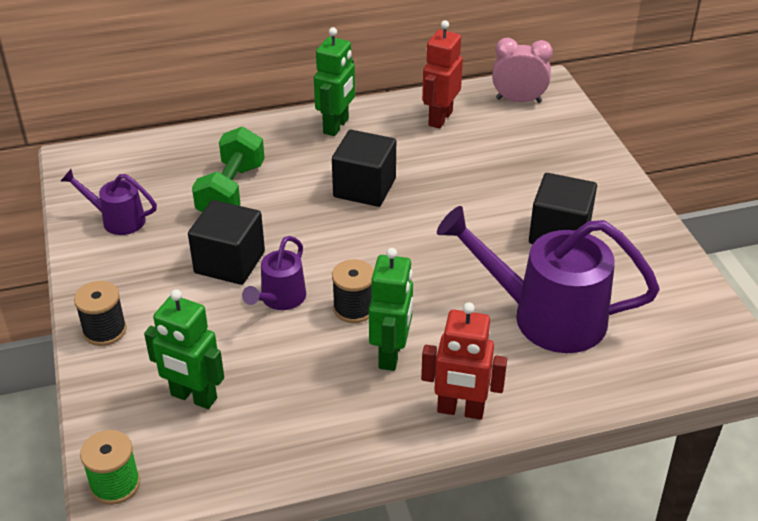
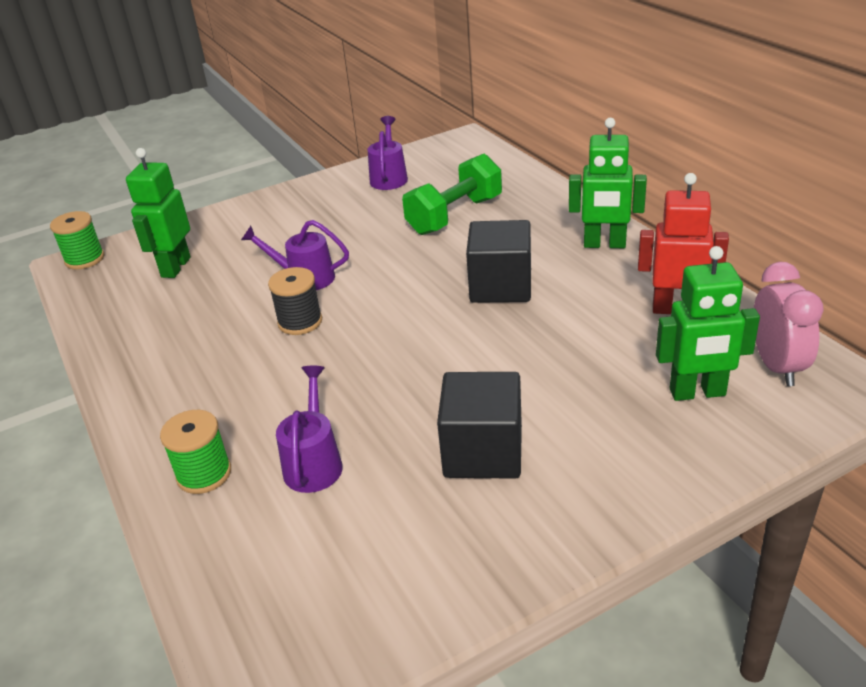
camera: 80 degrees right, 5 degrees down
(105, 330) = (249, 210): black spool -> none
(229, 262) = (349, 241): black cube -> none
(231, 191) = (455, 216): green dumbbell -> green dumbbell turned 45 degrees counterclockwise
(391, 354) = (236, 359): green robot -> green robot (697, 393)
(460, 410) = (157, 420): red robot -> none
(540, 380) = (204, 474): none -> green spool
(544, 316) = (314, 462): purple watering can -> purple watering can, size x0.51

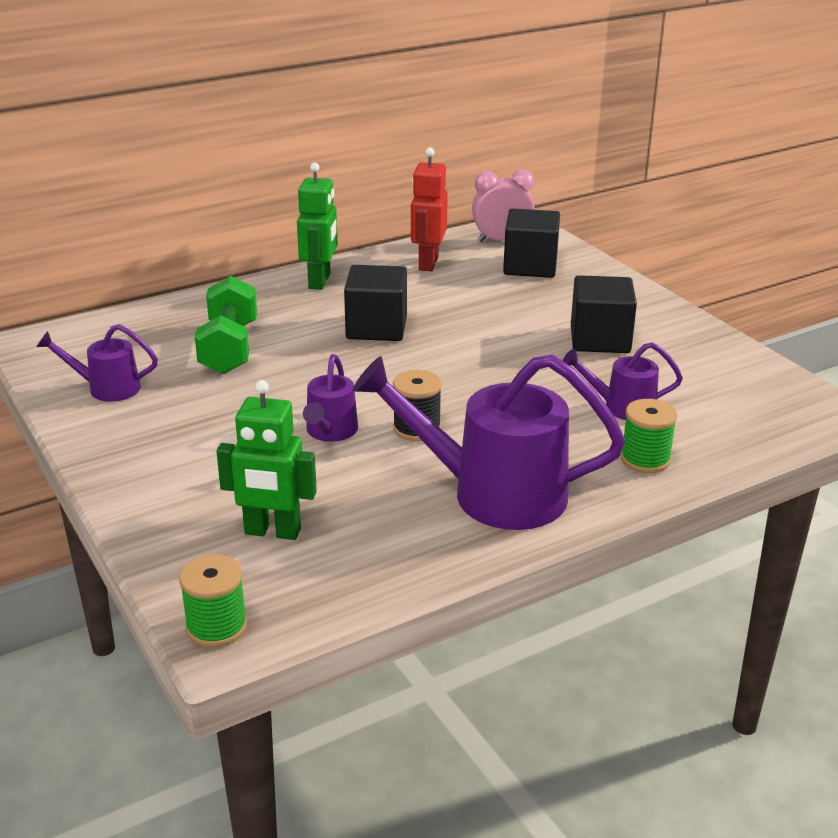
camera: 95 degrees left, 5 degrees down
(183, 368) = (491, 493): none -> purple watering can
(455, 216) = (229, 348): green dumbbell -> green dumbbell turned 45 degrees clockwise
(697, 393) = (530, 266): green robot -> black cube

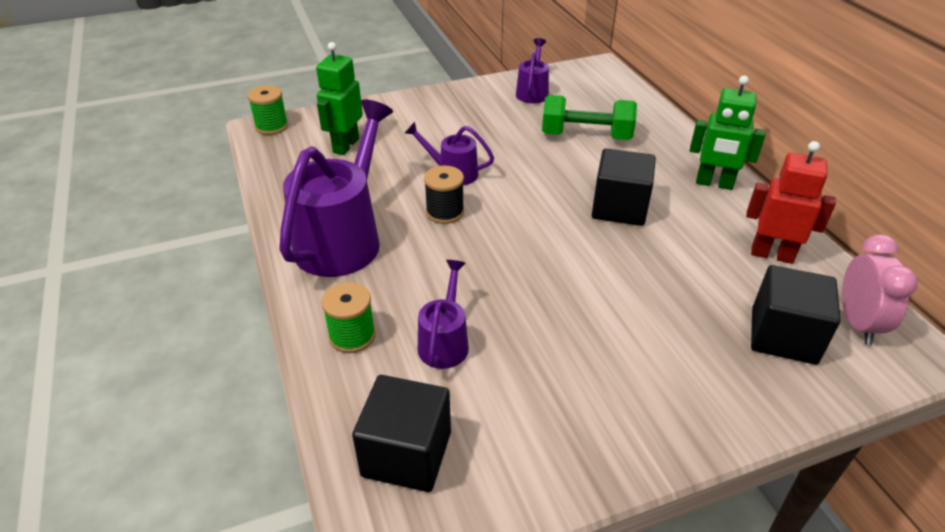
camera: 100 degrees right, 10 degrees up
(600, 339) = (589, 358): black cube -> black cube (406, 454)

